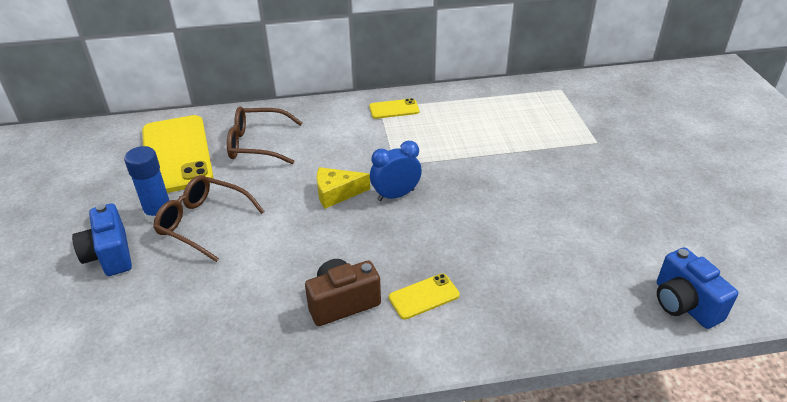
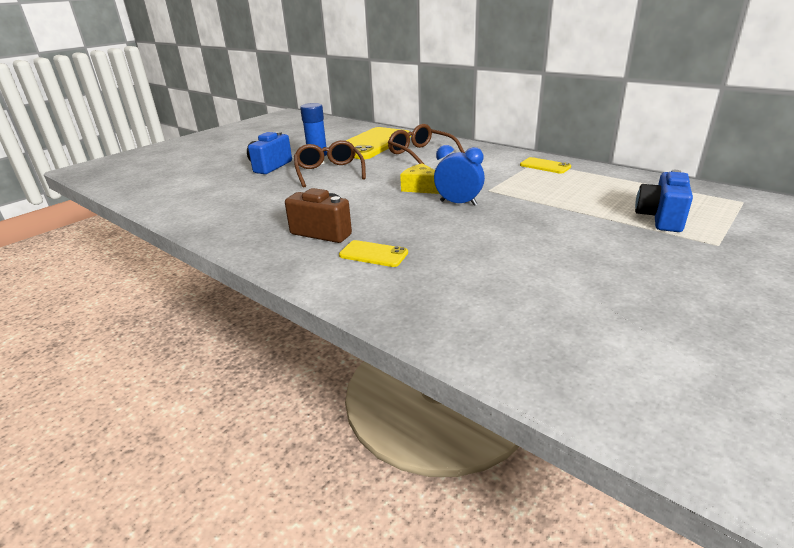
camera: 50 degrees right, 10 degrees down
(684, 304) = (593, 389): blue camera -> blue camera (660, 218)

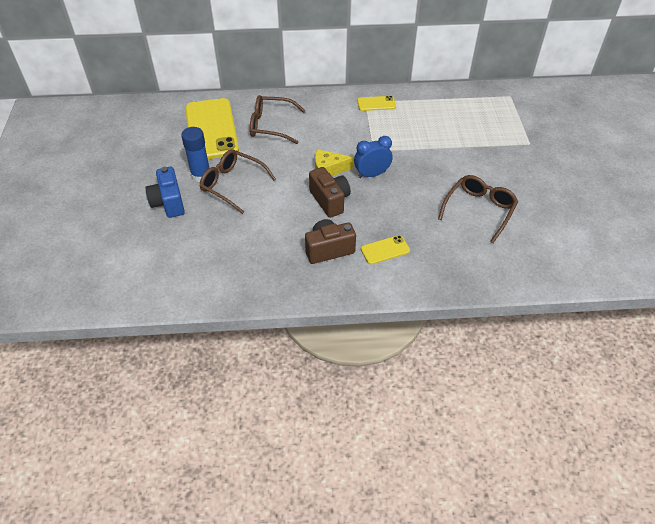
camera: 45 degrees left, 20 degrees up
(386, 205) = (330, 200): none -> brown camera
(542, 270) = (479, 210): none -> brown glasses
(660, 218) = (488, 133): blue camera -> none

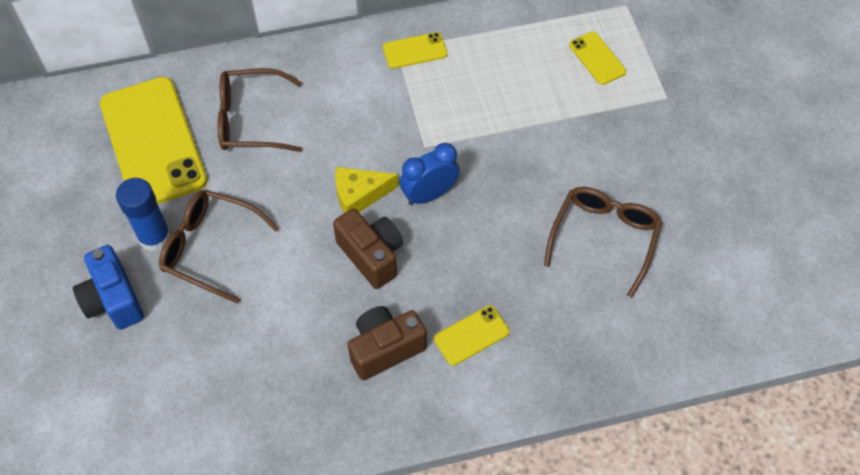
camera: 10 degrees left, 10 degrees up
(488, 119) = (597, 58): none -> yellow phone

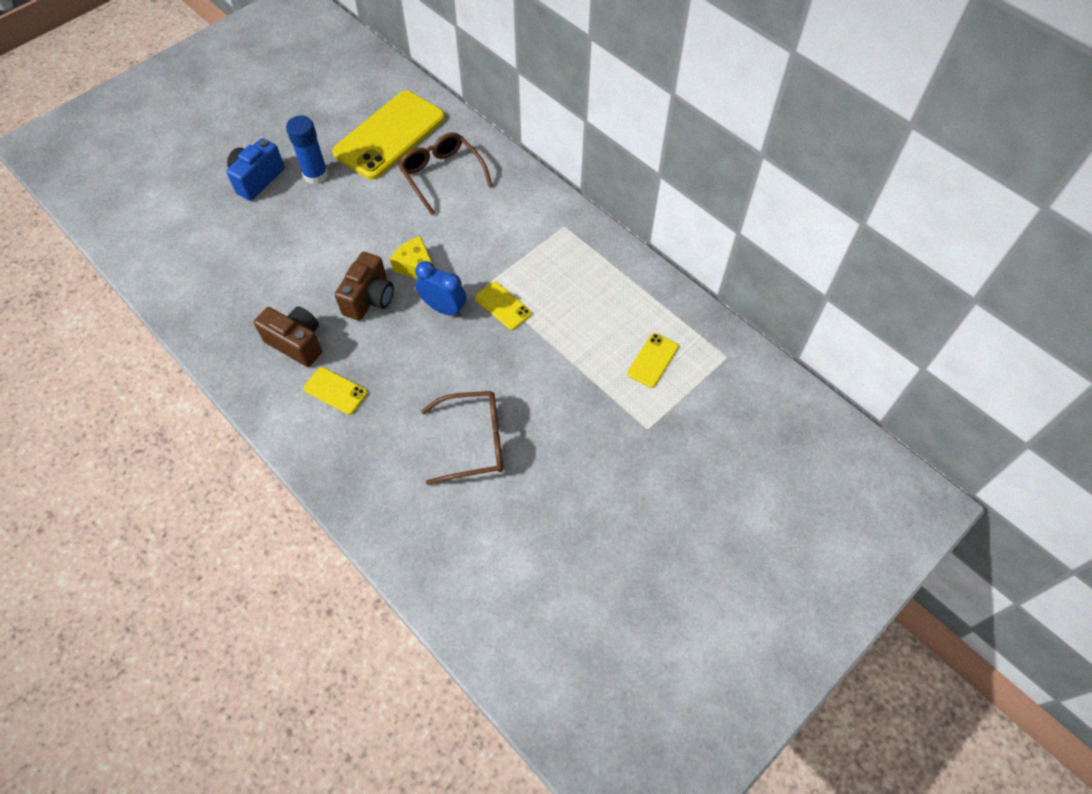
camera: 60 degrees right, 0 degrees up
(210, 248) = (324, 207): brown glasses -> none
(415, 51) = (571, 238): yellow phone -> yellow phone (503, 306)

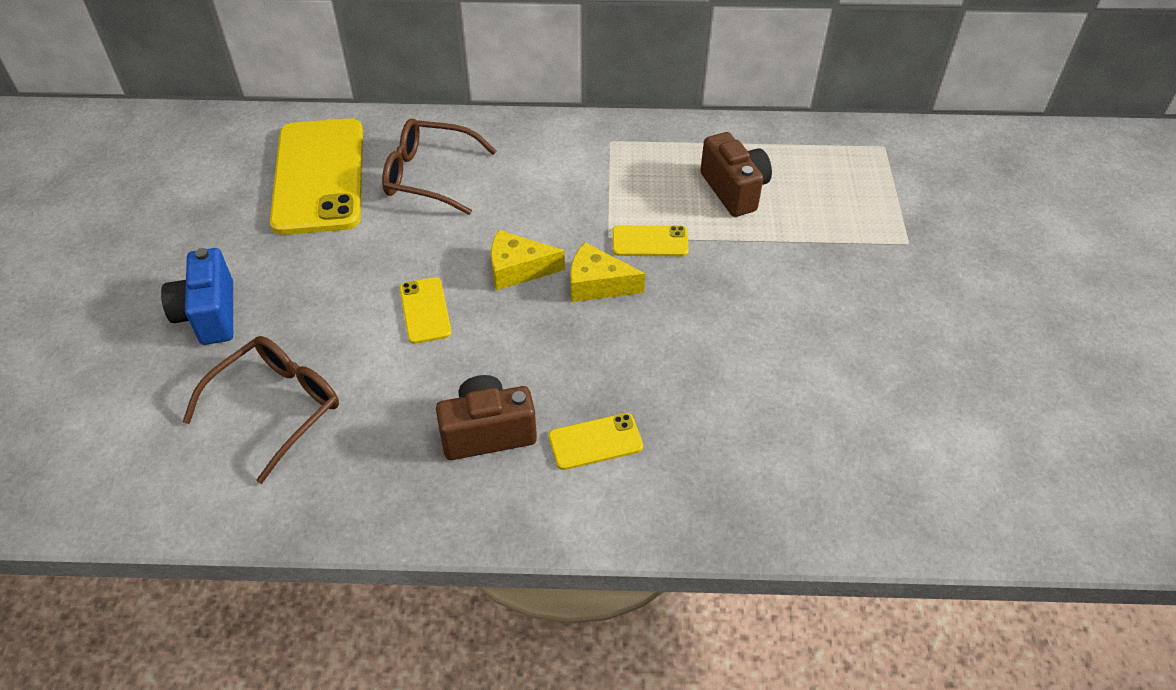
camera: 45 degrees left, 10 degrees down
(316, 175) = (280, 264): blue glue stick -> none
(369, 298) = (509, 332): brown camera -> brown camera (734, 190)
(444, 308) = (597, 284): blue clock -> yellow cheese
(474, 441) = (791, 372): brown glasses -> brown glasses (277, 407)
(652, 360) = (835, 190): yellow phone -> yellow phone (425, 310)

